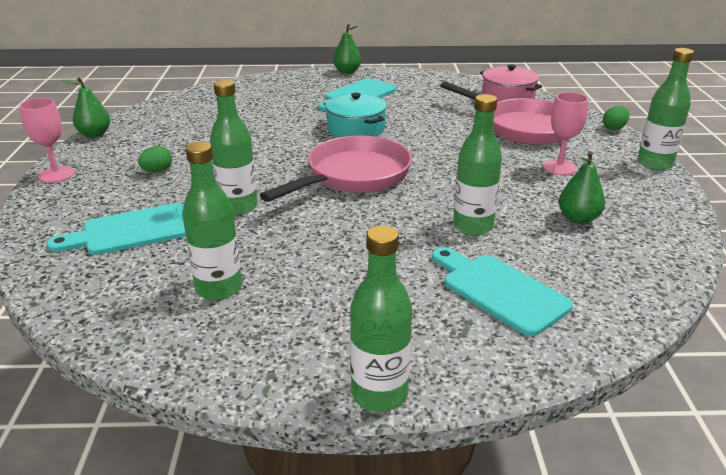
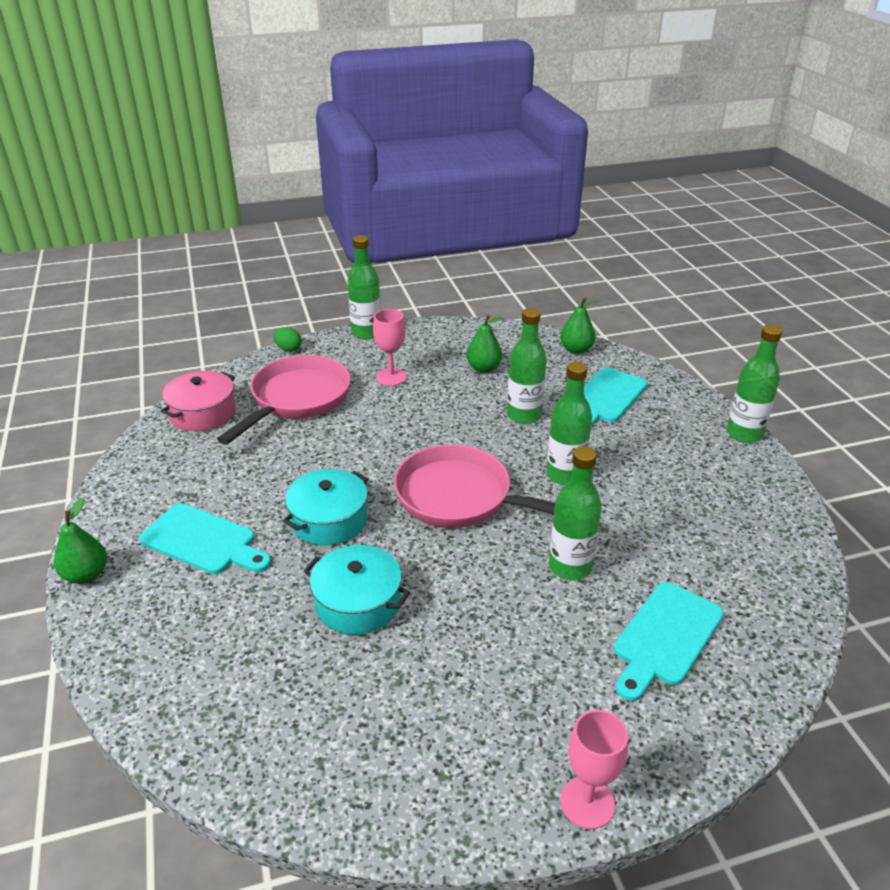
camera: 105 degrees left, 5 degrees up
(95, 134) = (431, 835): green pear -> green pear (576, 350)
(131, 231) = (665, 637): turquoise cutting board -> turquoise cutting board turned 75 degrees clockwise
(157, 171) = (523, 678): green egg -> none
(219, 288) = (705, 535): green bottle -> green bottle (565, 475)
(268, 131) = (358, 603): none -> turquoise pot

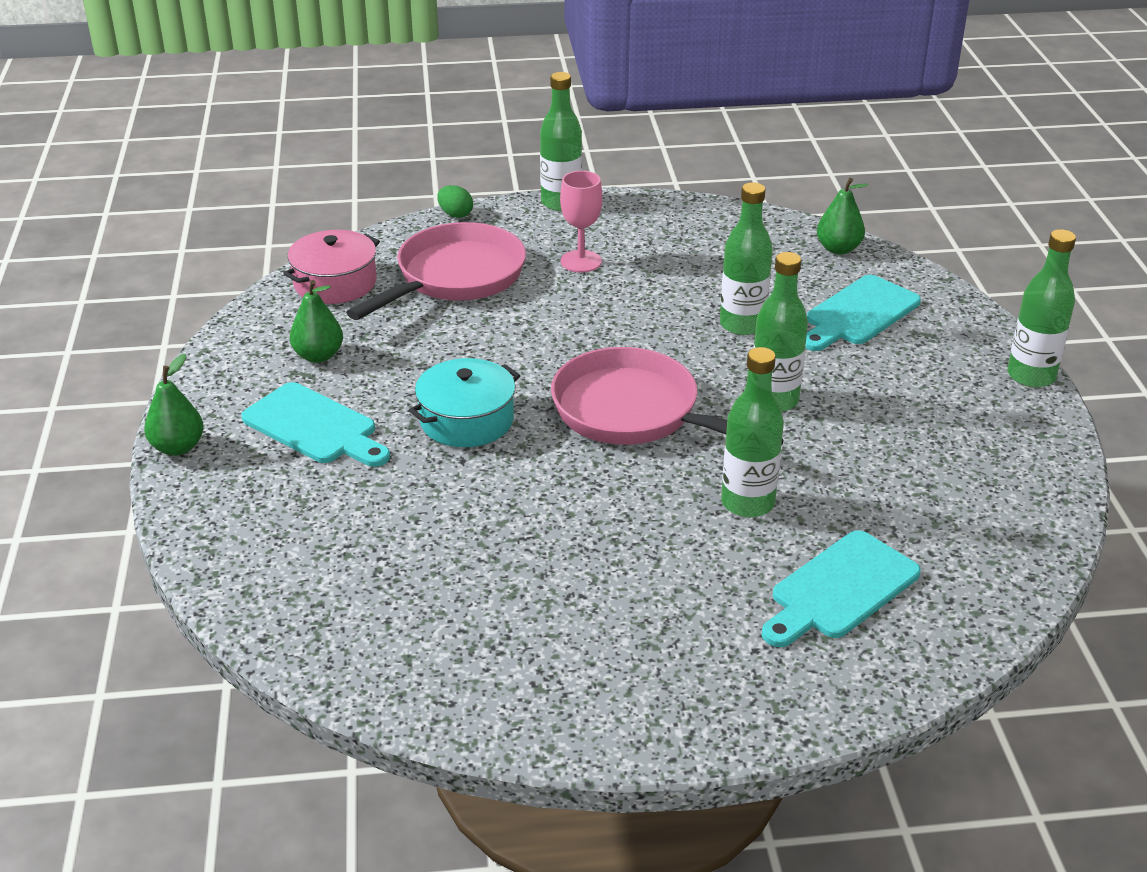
camera: 10 degrees right, 0 degrees up
(358, 603) = (482, 511): turquoise pot -> none
(483, 368) = (705, 261): green pear -> green pear (318, 356)
(587, 803) = (693, 733): pink goblet -> none

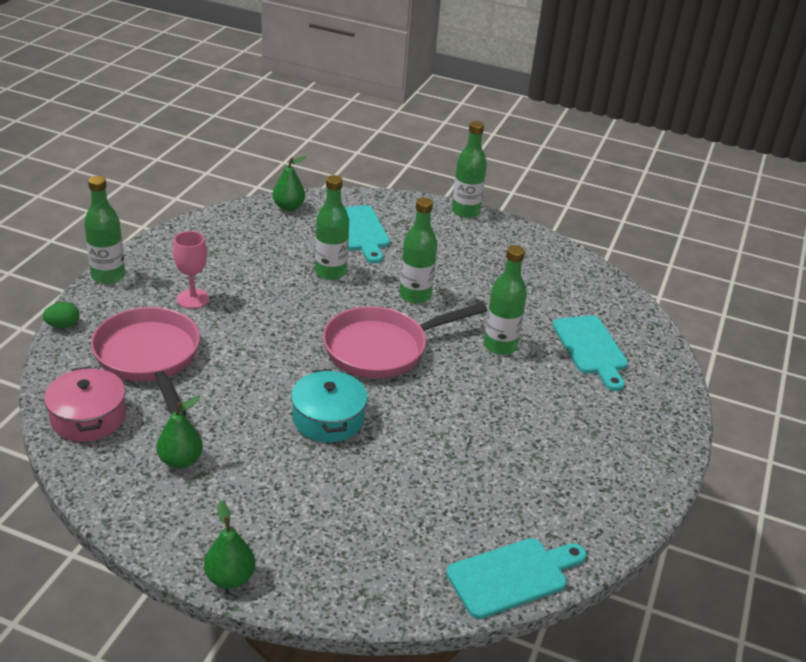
camera: 65 degrees left, 0 degrees up
(314, 427) = (271, 494): turquoise cutting board -> turquoise cutting board (512, 576)

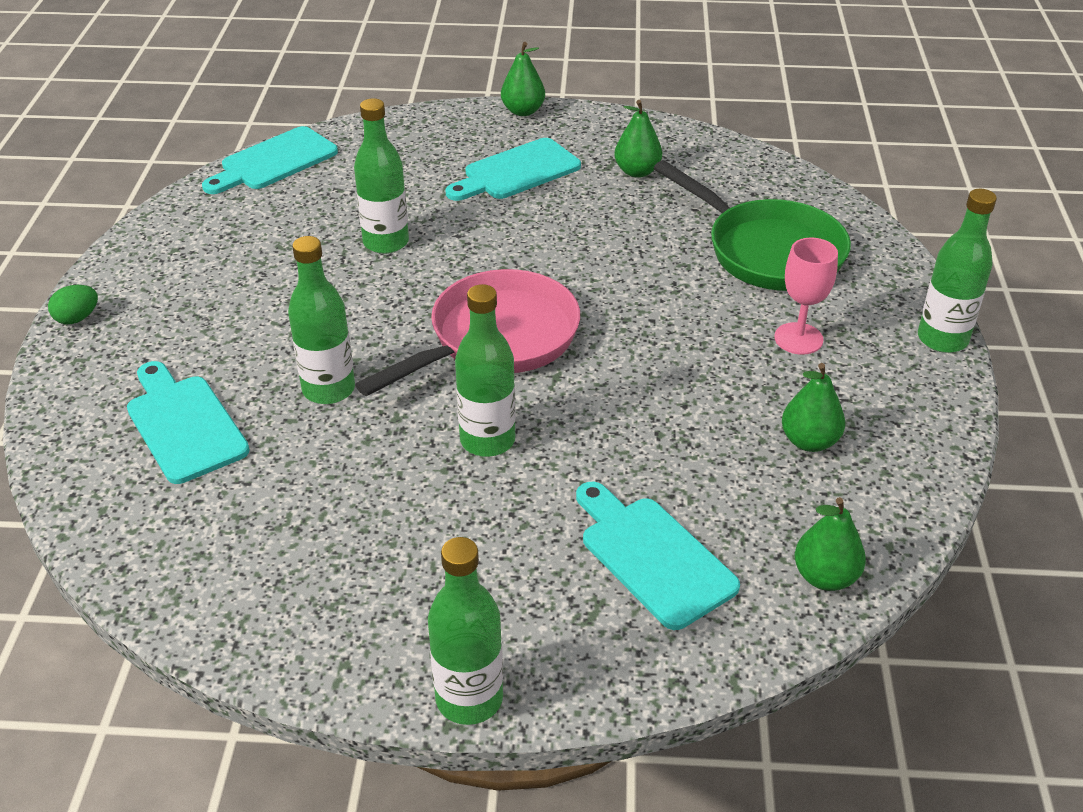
camera: 165 degrees right, 5 degrees up
(63, 325) = (907, 260): green egg -> green egg (77, 318)
(88, 417) = (762, 183): pink pot -> none
(149, 358) = (768, 251): pink pan -> green pan
(242, 251) = (809, 441): none -> green pear
(286, 492) = (517, 171): none -> turquoise cutting board
(328, 419) = (516, 241): turquoise pot -> none
(330, 272) = (644, 444): green bottle -> green bottle (386, 242)

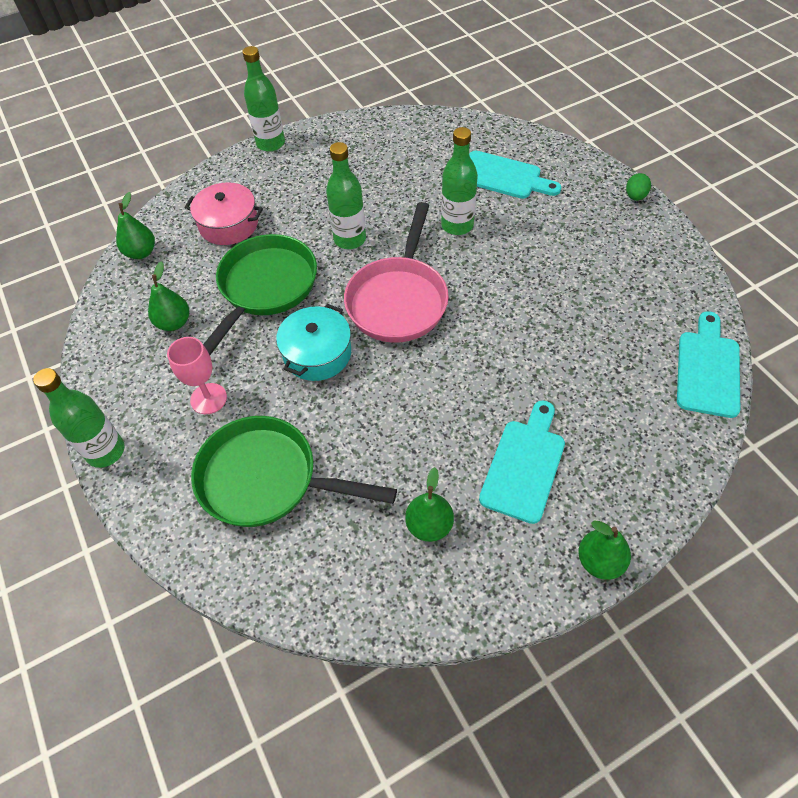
camera: 150 degrees right, 15 degrees up
(386, 242) = (540, 336): green bottle -> none
(640, 328) = (317, 353): none -> turquoise pot
(653, 556) = (229, 224): turquoise cutting board -> pink pot
(656, 429) = (265, 288): none -> green pan

